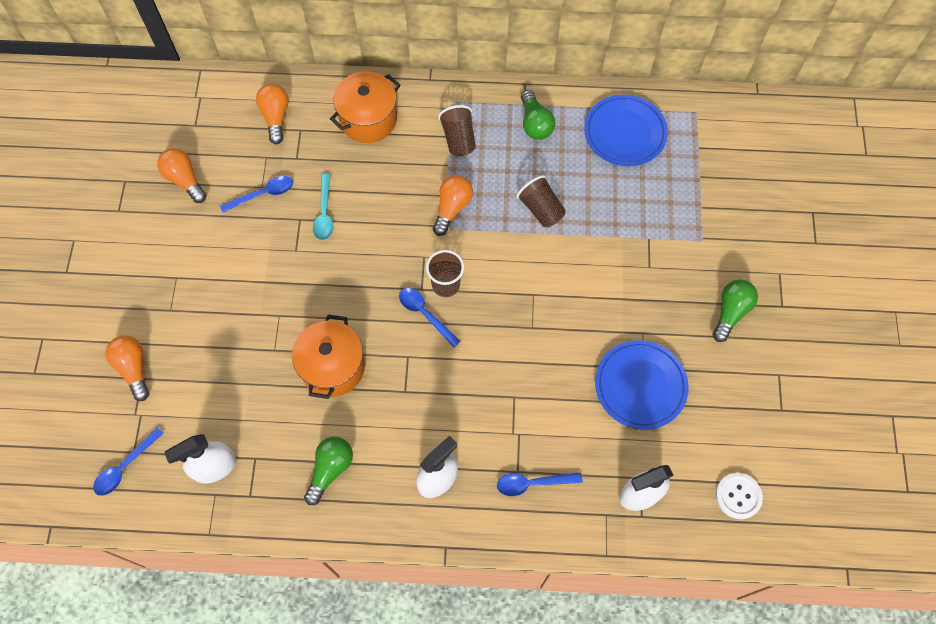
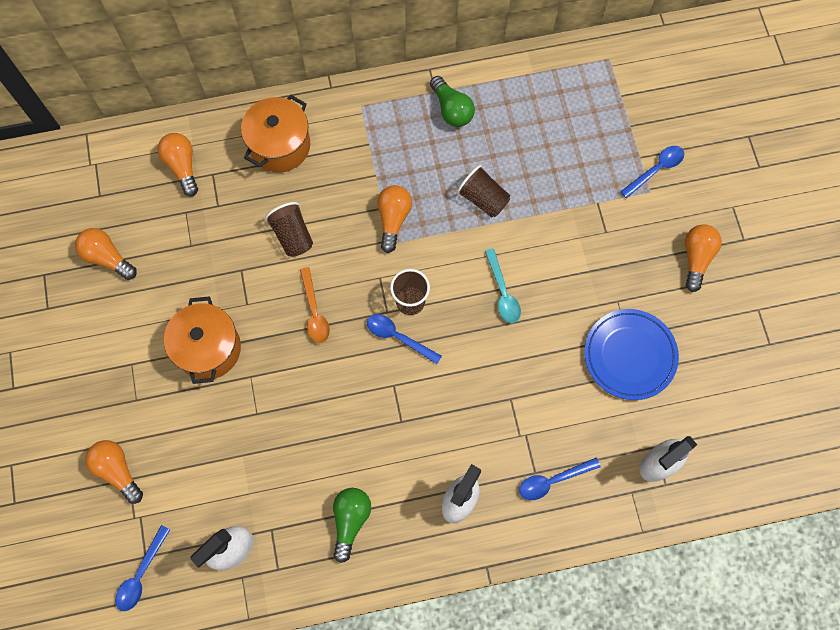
camera: 15 degrees left, 5 degrees up
(263, 194) = (194, 253): blue spoon -> blue spoon (656, 170)
(324, 213) = (264, 257): turquoise spoon -> turquoise spoon (502, 292)
(332, 367) = (321, 416): orange pot -> orange pot (208, 348)
(355, 272) = (314, 312): none -> orange spoon
(458, 139) = (379, 144): brown cup -> brown cup (292, 235)
(625, 133) = (544, 98): blue plate -> none
(730, 312) = (696, 258): green light bulb -> orange light bulb
(738, 496) = (751, 440): white button -> none

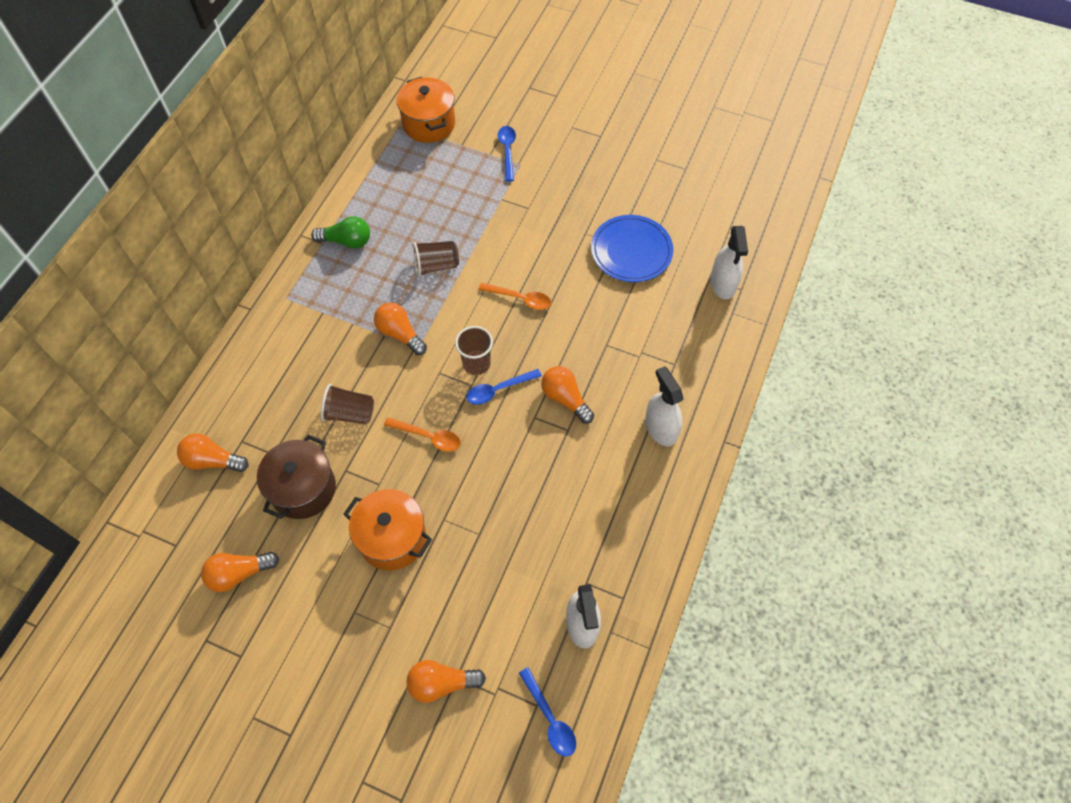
camera: 55 degrees left, 10 degrees down
(204, 250) = (303, 489): none -> brown pot
(280, 146) = (264, 375): orange pot -> orange pot (429, 124)
(350, 521) = (621, 516): green light bulb -> none
(502, 292) = (520, 299): turquoise spoon -> orange spoon
(553, 480) = (689, 356): blue spoon -> none
(696, 258) = (591, 169): orange light bulb -> orange light bulb (565, 398)

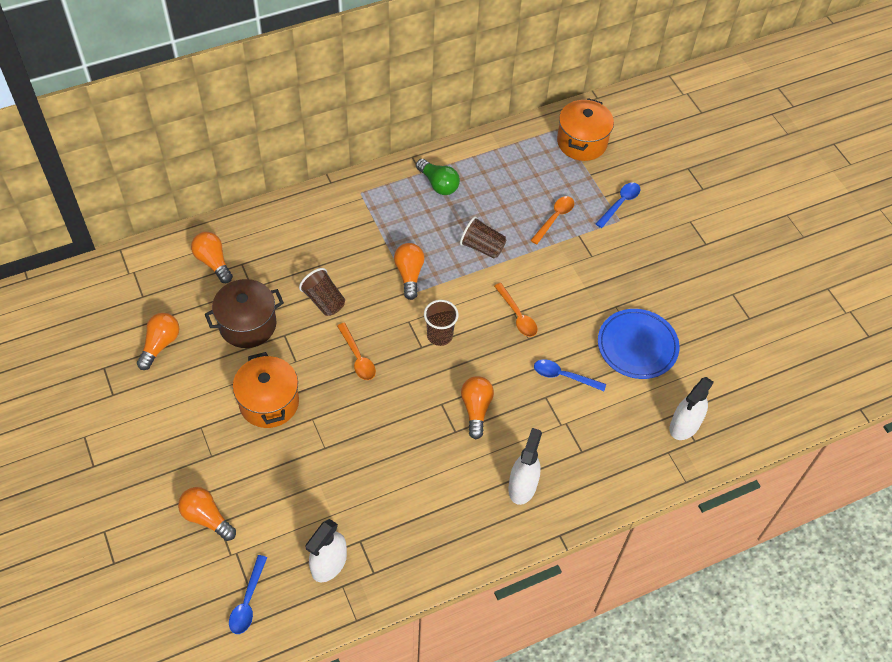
camera: 40 degrees right, 5 degrees down
(239, 573) = (160, 344): orange light bulb -> orange light bulb turned 90 degrees clockwise
(469, 200) = (554, 218): none -> orange spoon
(498, 390) = (436, 365): blue spoon -> blue spoon (563, 376)

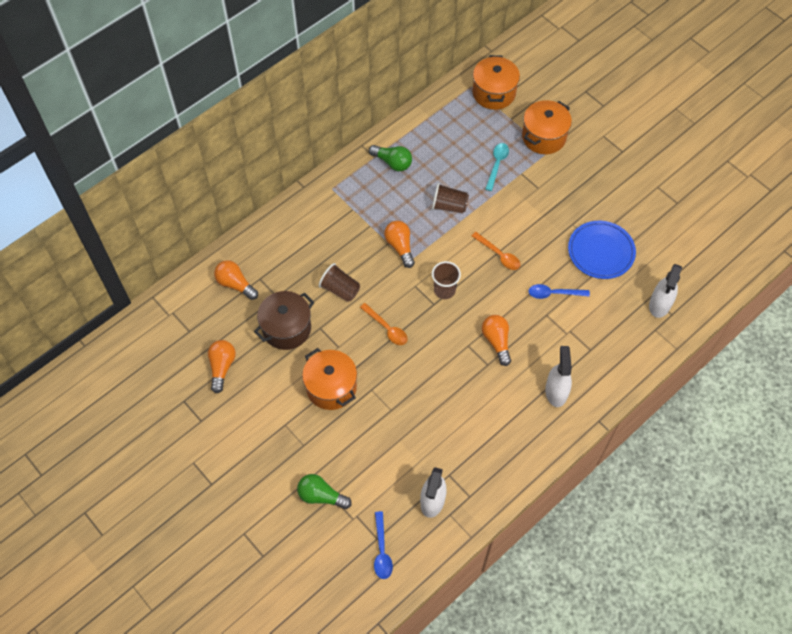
camera: 15 degrees left, 5 degrees up
(206, 518) = (321, 496): orange light bulb -> green light bulb
(554, 218) = (497, 165): orange spoon -> turquoise spoon
(620, 204) = (544, 137): blue spoon -> orange pot

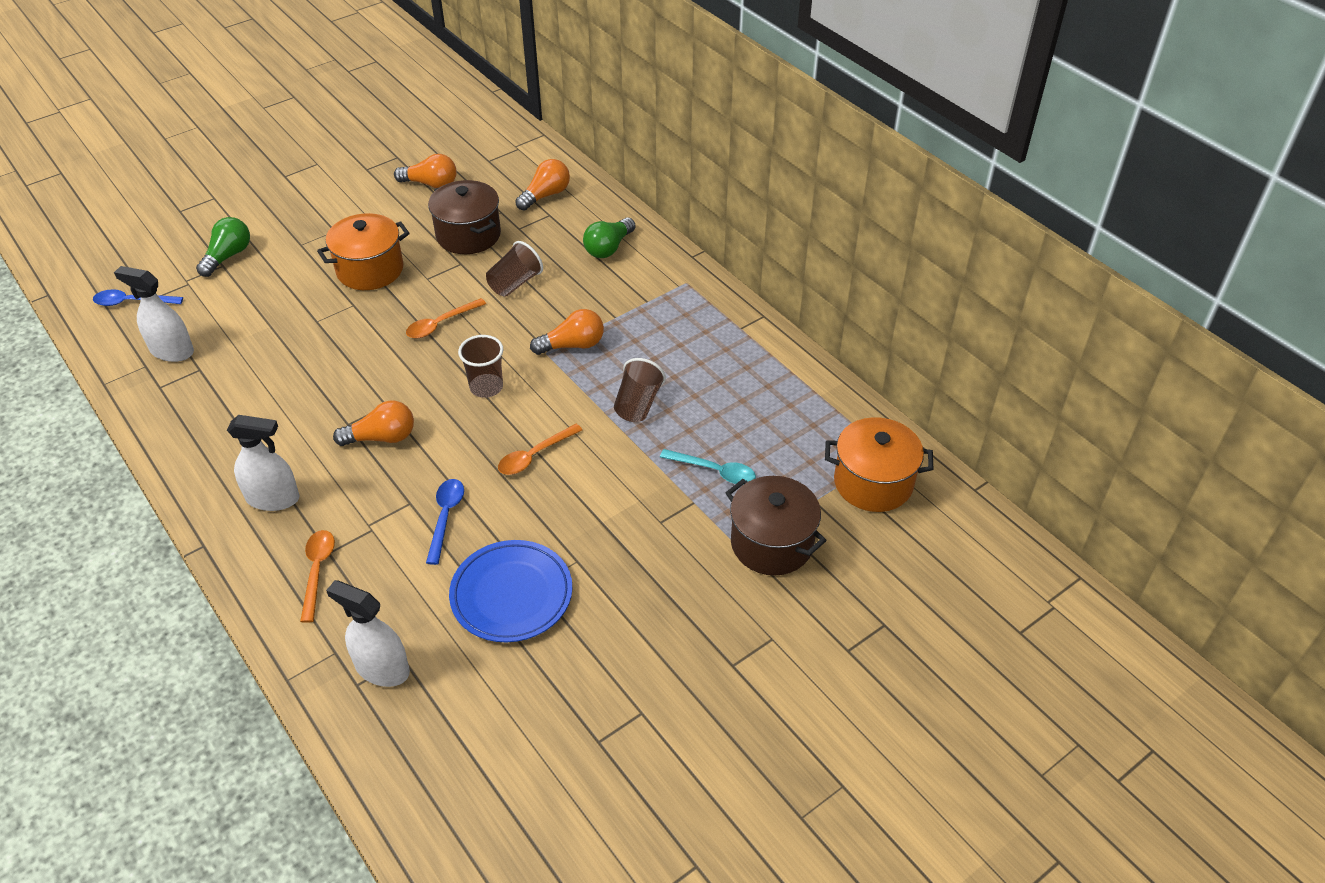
camera: 95 degrees right, 15 degrees down
(392, 162) = (728, 347): green light bulb -> green light bulb (608, 248)
(544, 137) = (772, 543): orange pot -> brown pot
(605, 352) = (317, 571): none -> orange spoon

